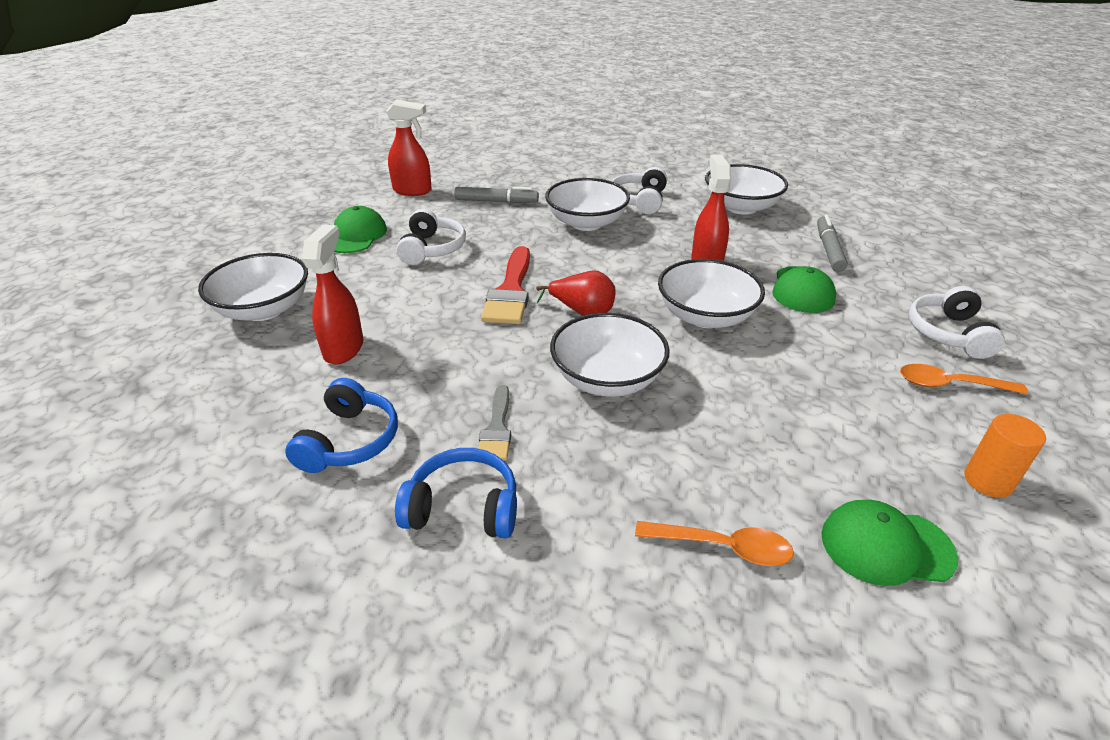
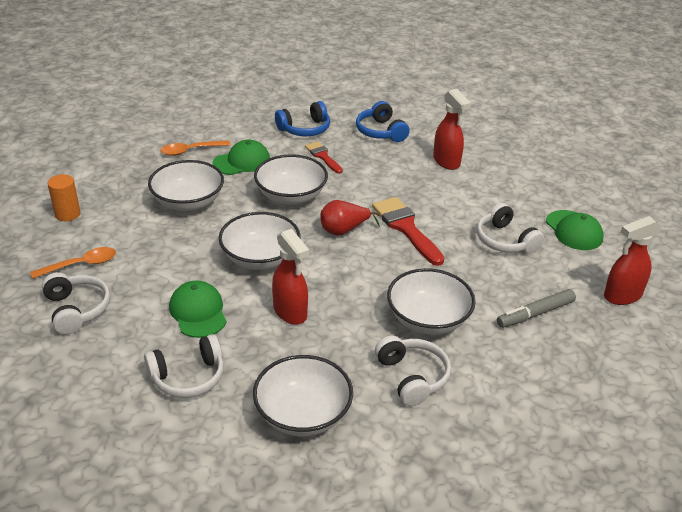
camera: 145 degrees right, 0 degrees up
(264, 309) = (524, 164): white bowl -> white bowl (188, 202)
(497, 428) = (323, 156): grey brush -> red brush
(828, 249) = (188, 377): grey marker -> white headphones
(886, 546) = (120, 172): green cap -> green cap (242, 162)

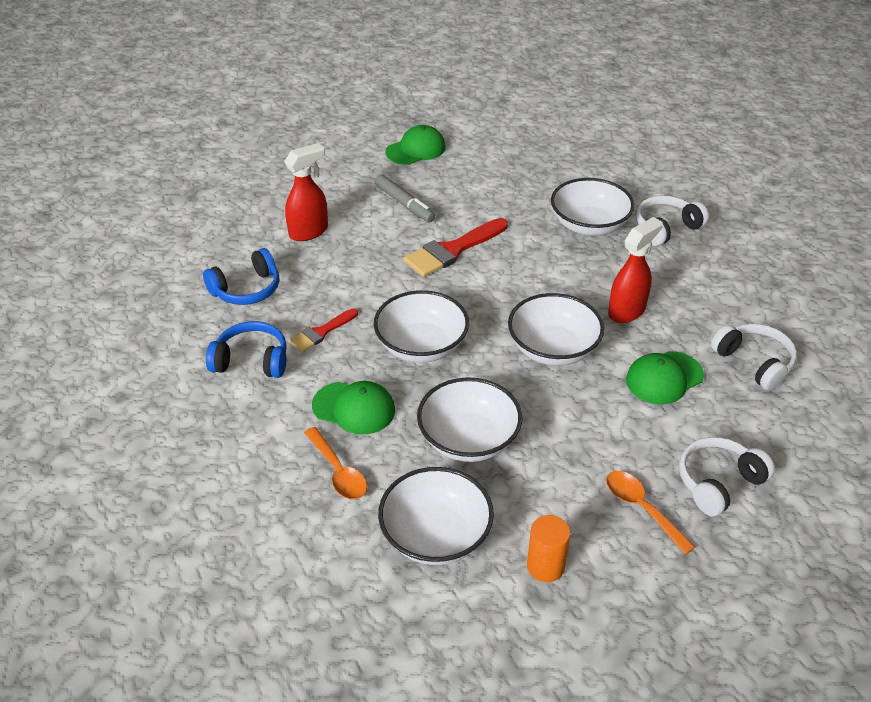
camera: 100 degrees left, 5 degrees up
(242, 162) = (354, 408): green cap -> green cap turned 150 degrees clockwise
(303, 414) = (747, 282): white bowl -> white bowl (435, 536)
(305, 129) = (251, 361): blue headphones -> blue headphones turned 45 degrees counterclockwise
(344, 230) = (475, 293): red pear -> none
(505, 240) = (448, 187): white headphones -> none
(535, 314) = (550, 169): grey marker -> grey marker (404, 204)
(622, 296) = (503, 128): red spray bottle -> none

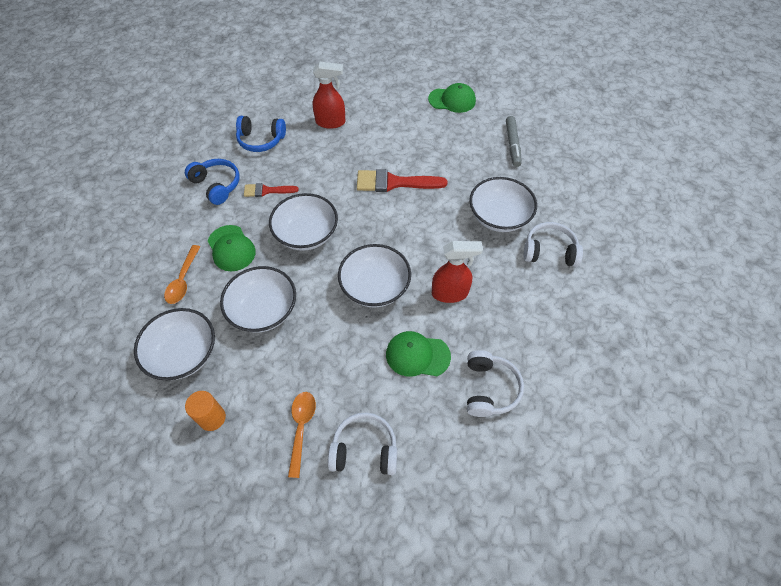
camera: 40 degrees right, 15 degrees up
(404, 204) = (403, 134): grey marker -> grey marker (512, 145)

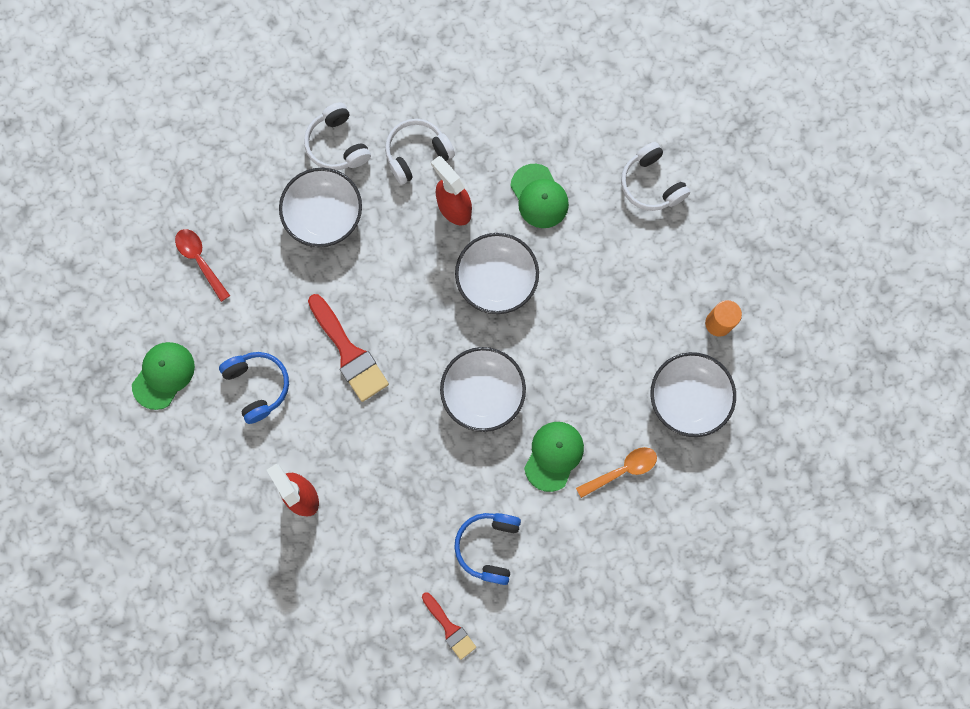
camera: 125 degrees left, 20 degrees up
(261, 140) = (388, 556): blue headphones -> blue headphones (258, 386)
(263, 310) = (595, 364): white bowl -> none
(267, 191) = (457, 483): red brush -> red brush (450, 628)
(301, 428) = (671, 245): orange spoon -> none
(452, 100) = (163, 375): green cap -> green cap turned 60 degrees clockwise
(489, 388) = (527, 120): white headphones -> white headphones (417, 154)
(512, 145) = (200, 260): grey marker -> red spoon

